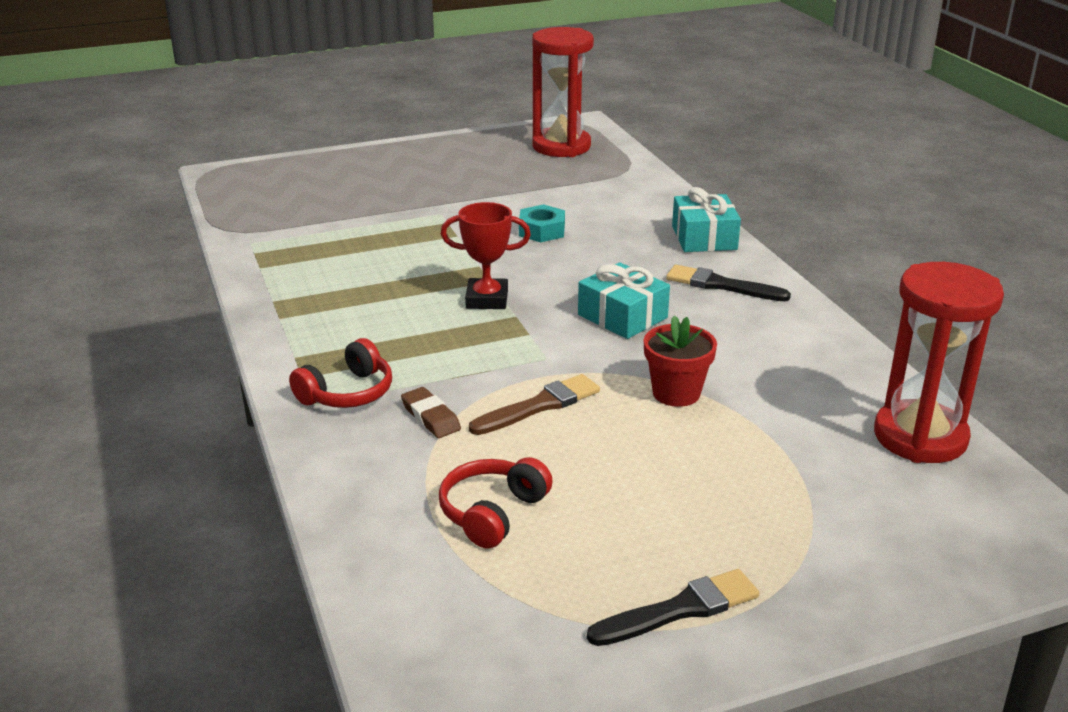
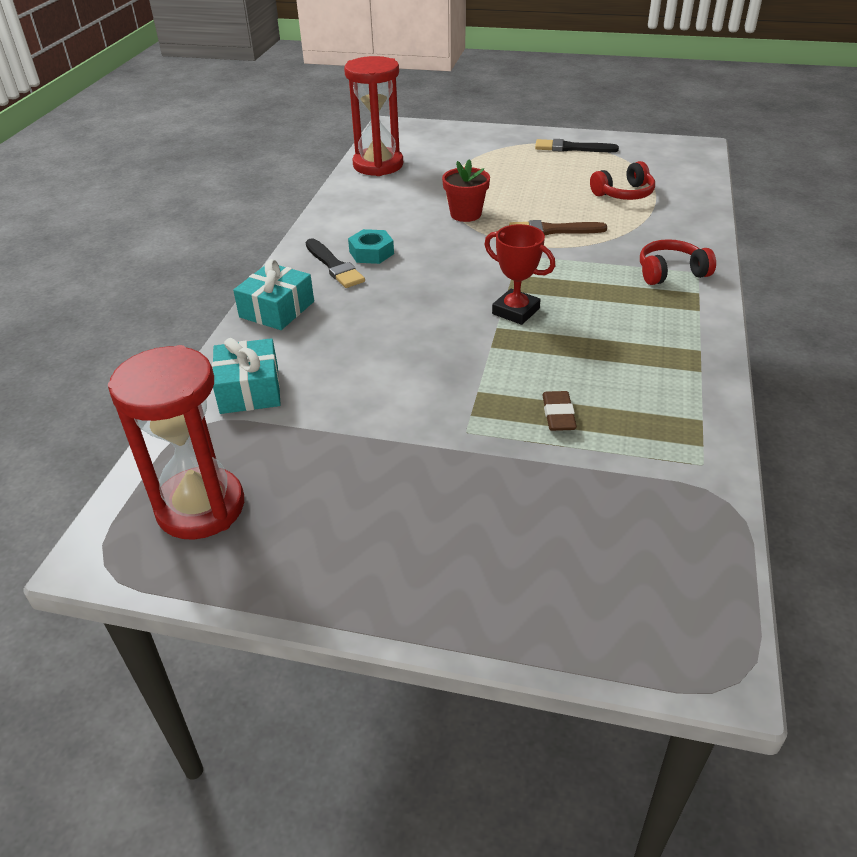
camera: 145 degrees left, 10 degrees up
(430, 417) = (624, 243): brown eraser -> brown eraser (558, 415)
(542, 231) = (394, 367): turquoise nut -> turquoise nut (371, 253)
(622, 316) = (434, 266): turquoise gift -> turquoise gift (249, 390)

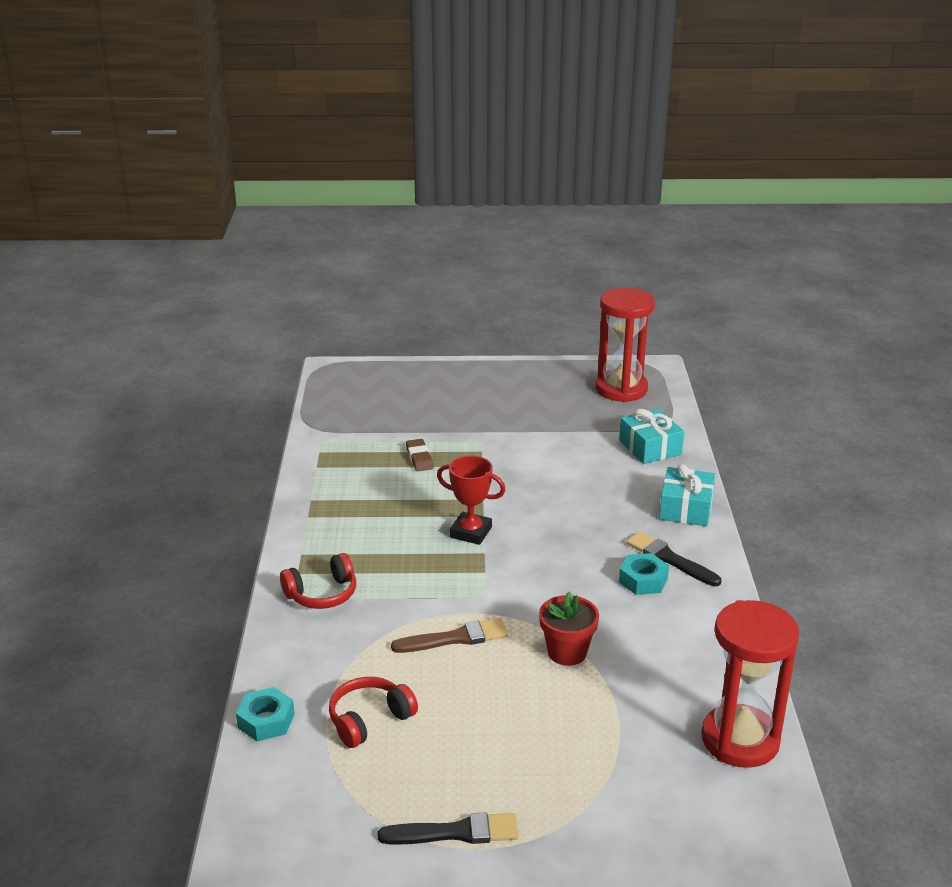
camera: 165 degrees right, 10 degrees down
(700, 200) = (266, 720): none -> turquoise nut

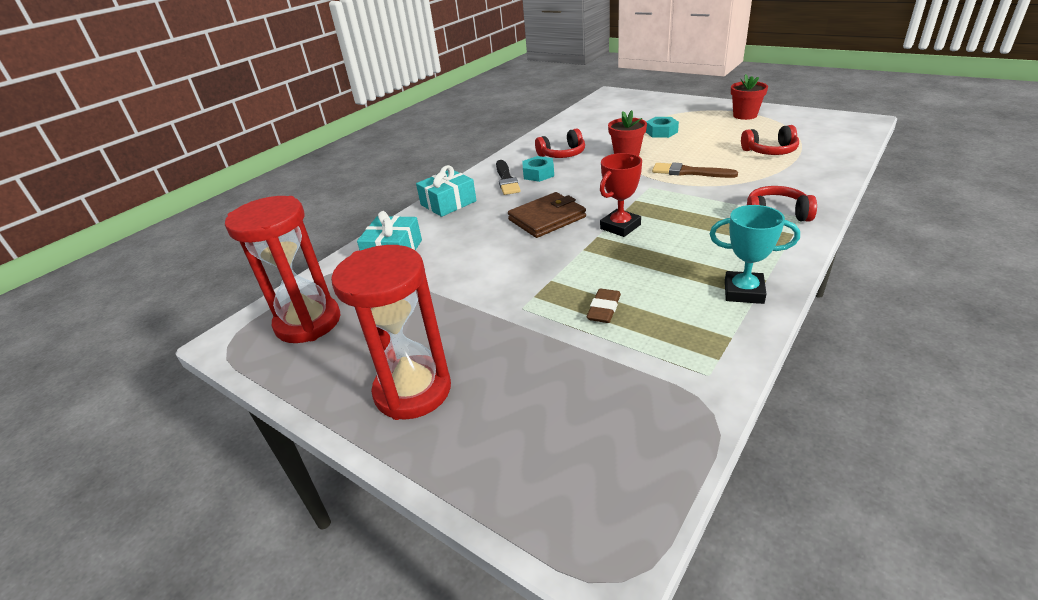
camera: 140 degrees left, 5 degrees up
(266, 720) = (840, 161): turquoise nut -> turquoise nut (661, 132)
(321, 501) = (743, 292): none -> turquoise trophy
(455, 832) = (745, 115): black brush -> red flower pot
(470, 532) = (620, 227): red trophy -> red trophy turned 75 degrees clockwise
(554, 520) = (547, 218): none -> brown wallet
(657, 627) = (562, 154): none -> red headphones
(740, 740) = (583, 117): red hourglass -> red hourglass (413, 391)

